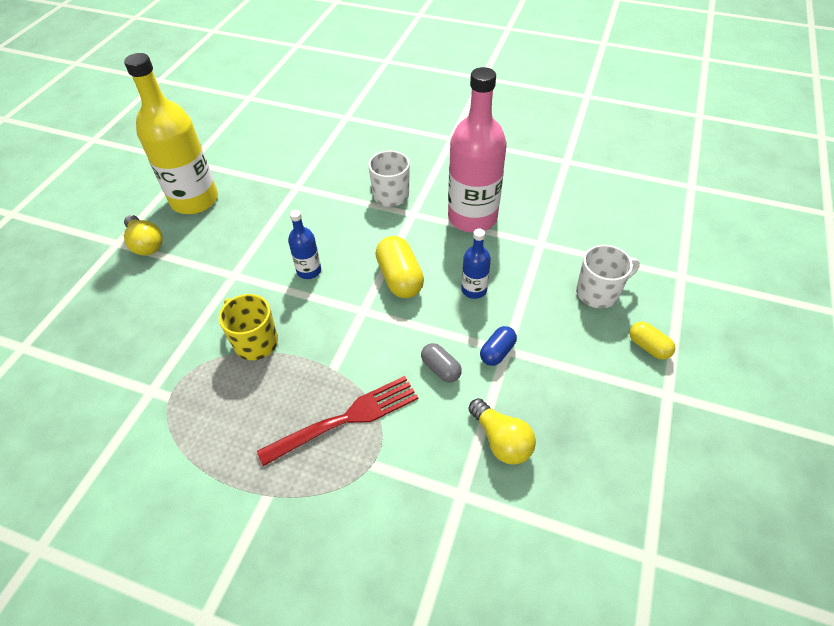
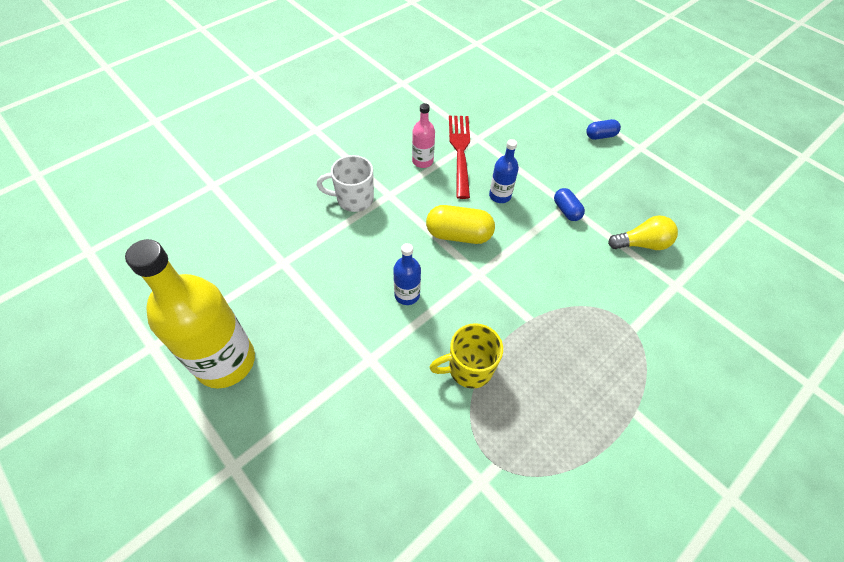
camera: 65 degrees left, 5 degrees up
(146, 244) = (260, 433): yellow light bulb -> none
(345, 419) = (585, 330): red fork -> red fork (460, 152)
(440, 369) = (565, 249): grey capsule -> none
(472, 217) = (422, 161): pink bottle -> pink bottle, size x0.47
(598, 293) = (543, 134): white mug -> none
(648, 347) = (600, 136): yellow capsule -> blue capsule

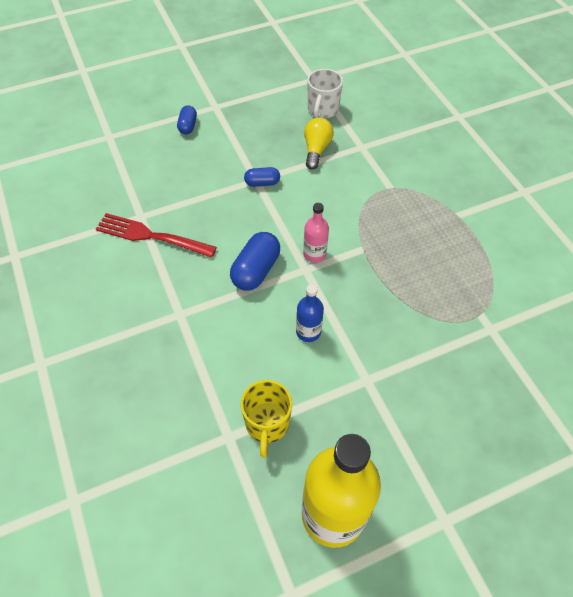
camera: 70 degrees left, 0 degrees up
(353, 199) = (170, 348): white mug -> white mug (322, 110)
(422, 161) = (148, 272): pink bottle -> pink bottle (314, 254)
(458, 234) = (256, 270): yellow capsule -> blue capsule
(469, 368) = (396, 306): yellow mug -> yellow mug (267, 424)
(500, 196) = (223, 224): blue bottle -> none

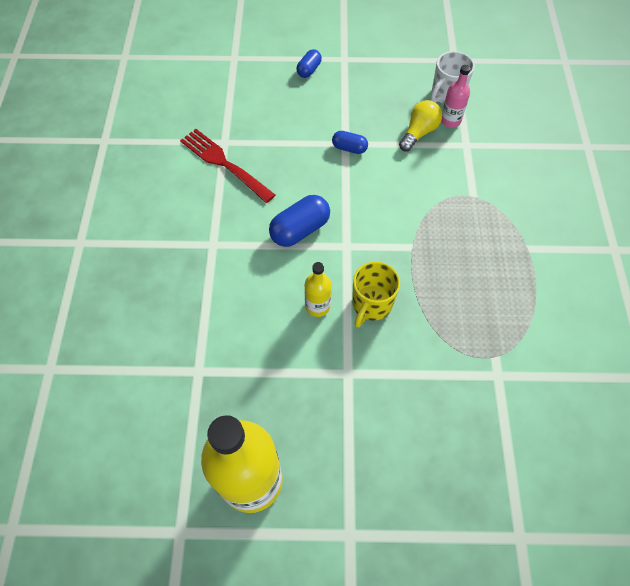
camera: 25 degrees right, 5 degrees up
(267, 424) = (236, 375): yellow mug -> yellow mug (371, 304)
(308, 332) = (317, 306): blue bottle -> yellow bottle
(314, 254) = (362, 235): pink bottle -> pink bottle (450, 120)

